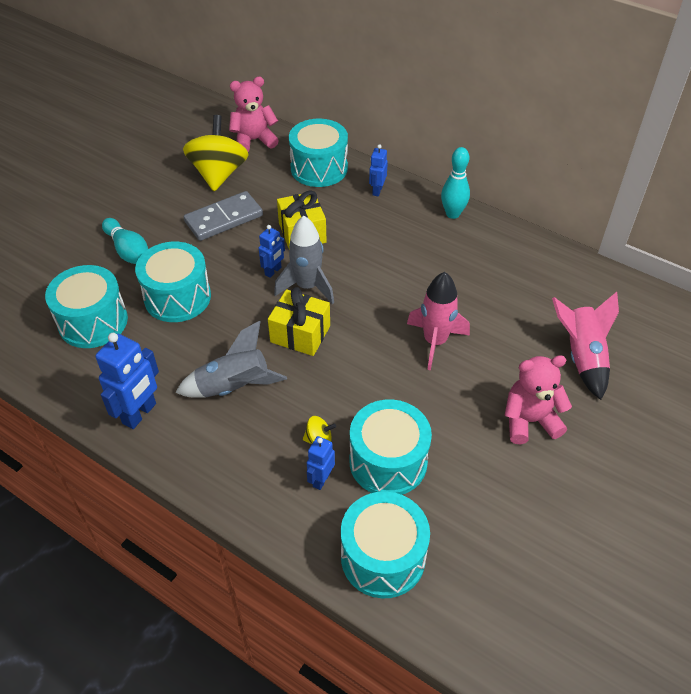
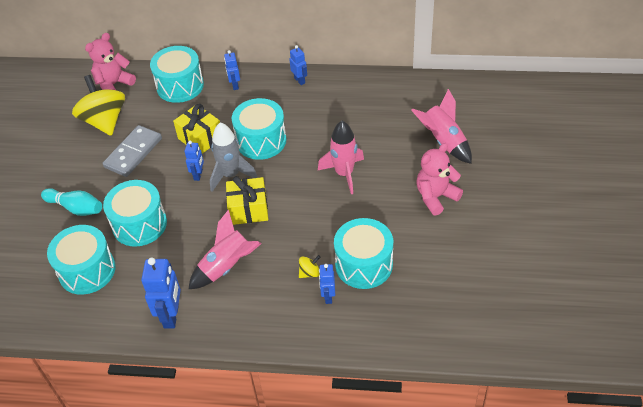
camera: 25 degrees left, 0 degrees up
(234, 387) = (227, 266): grey rocket -> pink rocket
(383, 557) = (398, 323): turquoise drum -> turquoise drum (261, 140)
(452, 214) = (299, 80): turquoise bowling pin -> blue robot

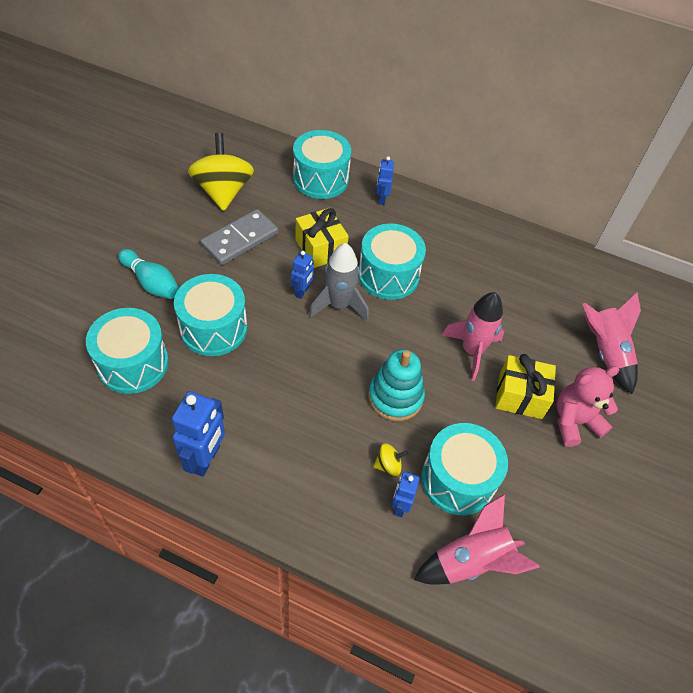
camera: 10 degrees right, 5 degrees up
(114, 84) = (250, 153): pink teddy bear -> none
(227, 266) = (293, 419): pink rocket -> pink rocket (471, 561)
(248, 210) = (344, 356): yellow gift -> yellow gift (520, 396)
(298, 225) = (395, 397): none -> turquoise stacking toy
(299, 80) = (457, 218): blue robot -> none

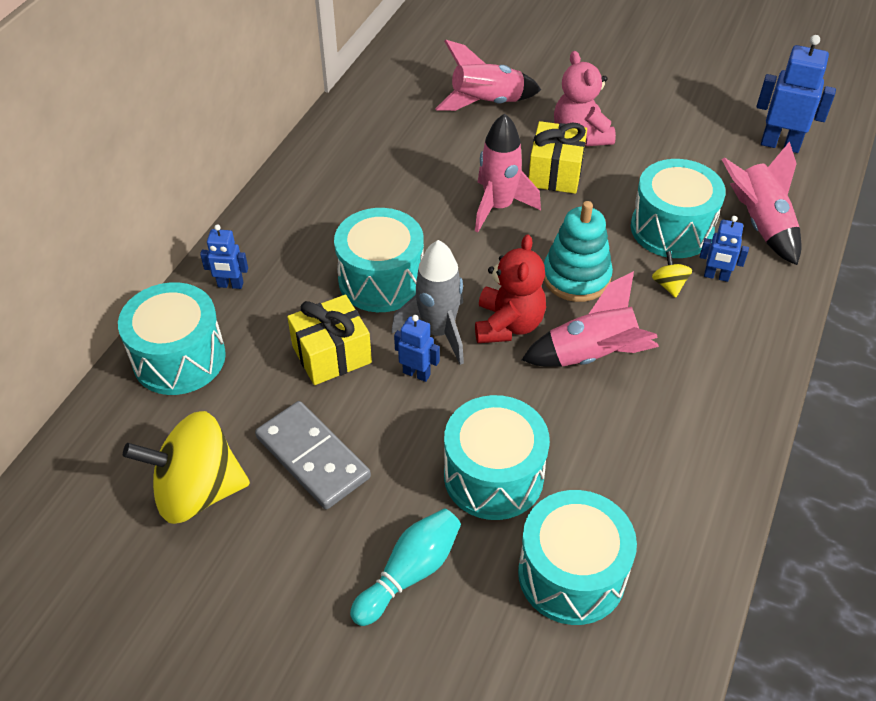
camera: 85 degrees left, 5 degrees down
(206, 459) = (705, 463): blue robot -> blue robot (780, 144)
(313, 398) = (592, 355): none -> pink rocket
(345, 347) = (508, 325): none -> red teddy bear

